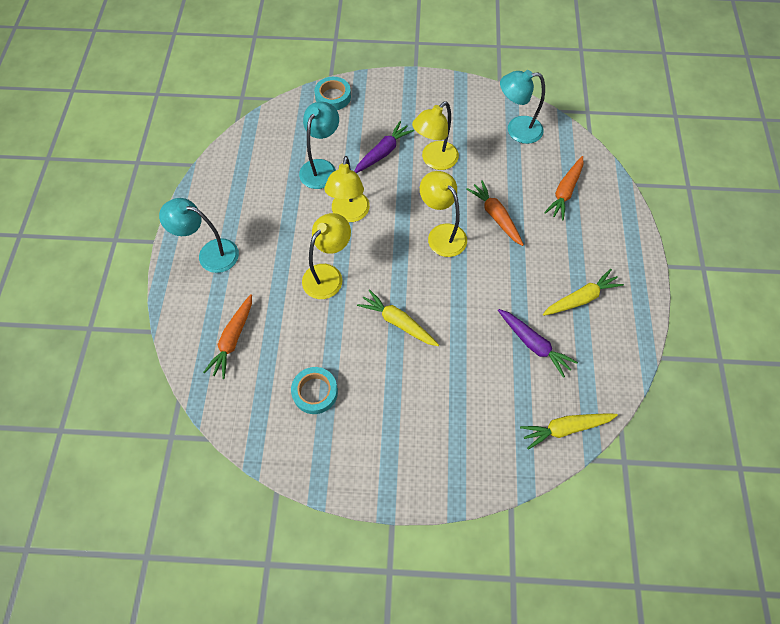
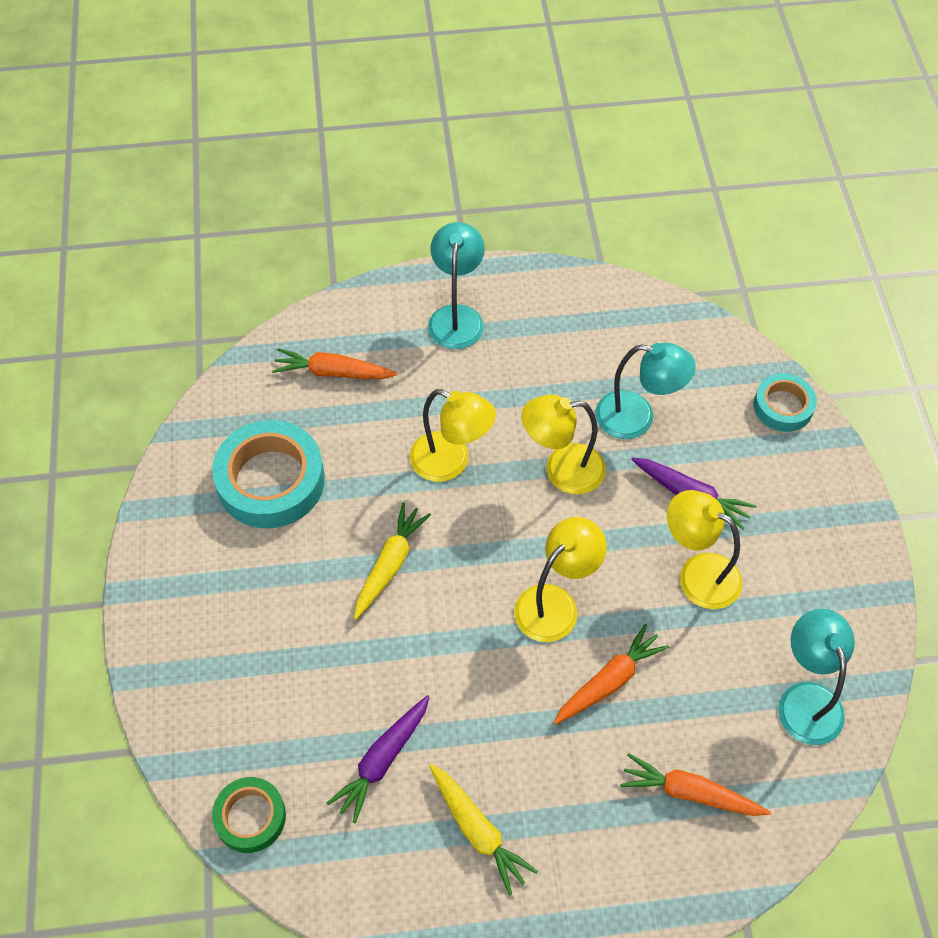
camera: 80 degrees right, 5 degrees down
(315, 392) = (271, 480): turquoise tape -> turquoise tape, size x1.75
(565, 428) = (250, 817): yellow carrot -> green tape

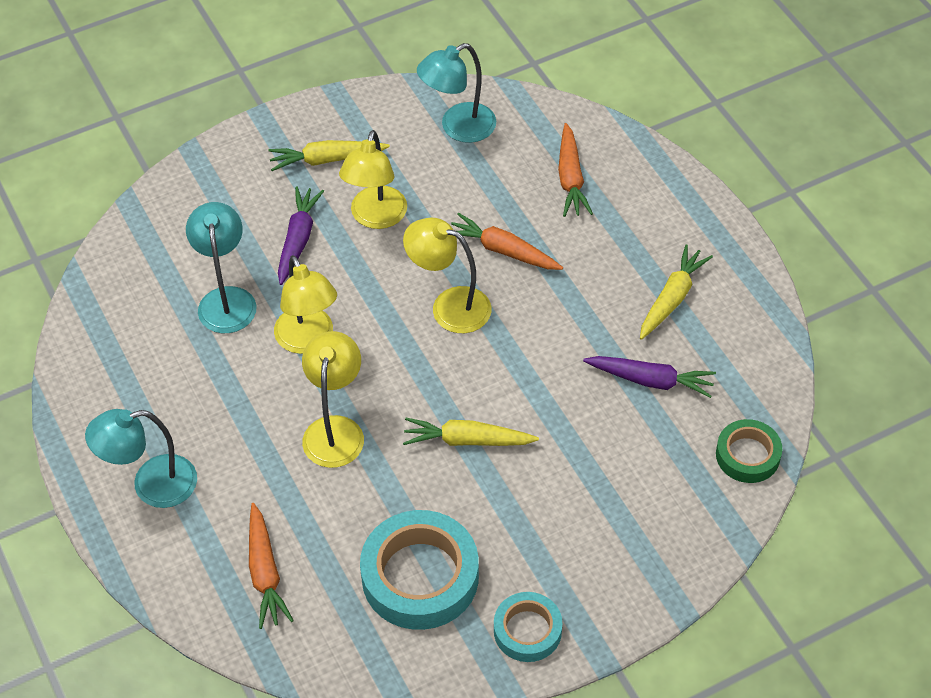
camera: 110 degrees left, 5 degrees down
(783, 406) = (173, 197): turquoise tape -> turquoise tape (527, 630)
(794, 553) = (326, 160): none -> yellow carrot

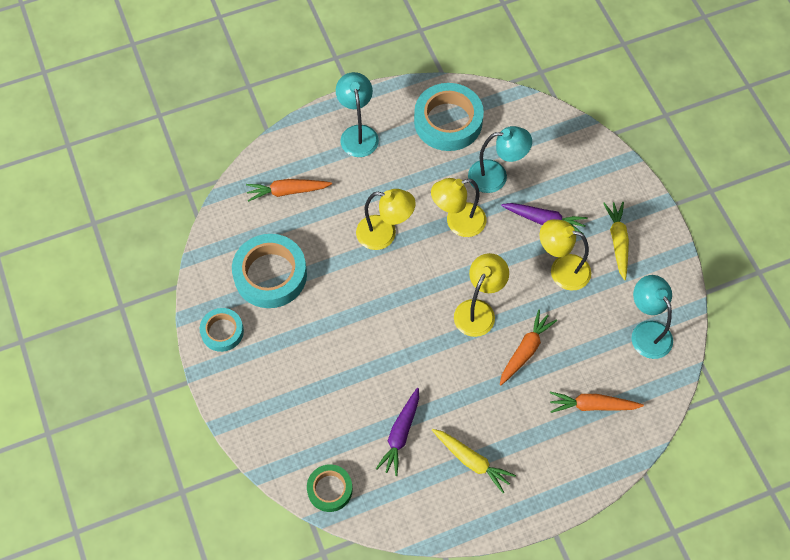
camera: 95 degrees right, 10 degrees up
(128, 366) = (448, 121): none -> turquoise tape
(467, 440) = (366, 311): yellow carrot -> none

